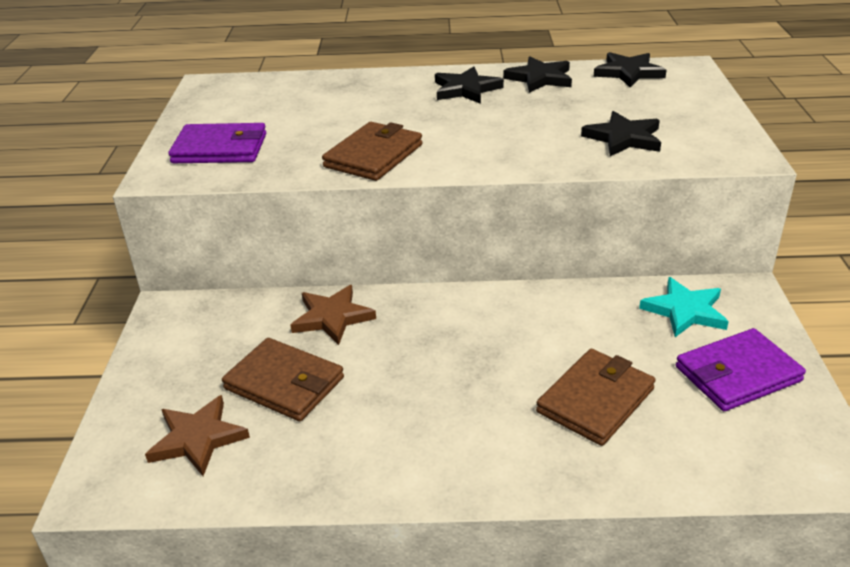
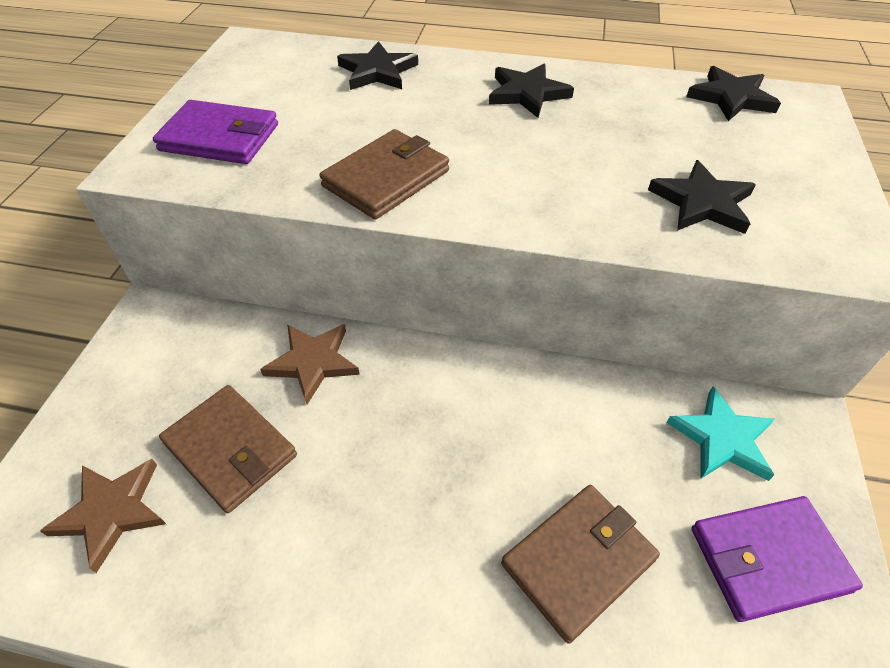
camera: 10 degrees right, 15 degrees up
(540, 78) = (620, 90): black star -> black star (377, 71)

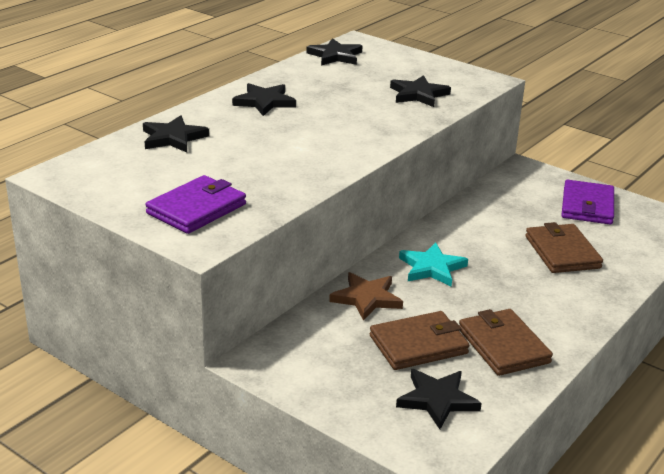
camera: 65 degrees left, 20 degrees down
(112, 512) = (437, 400): brown star -> black star
(386, 178) = (311, 164): brown wallet -> brown wallet (503, 346)
(722, 438) = (518, 191): turquoise star -> turquoise star (432, 268)

